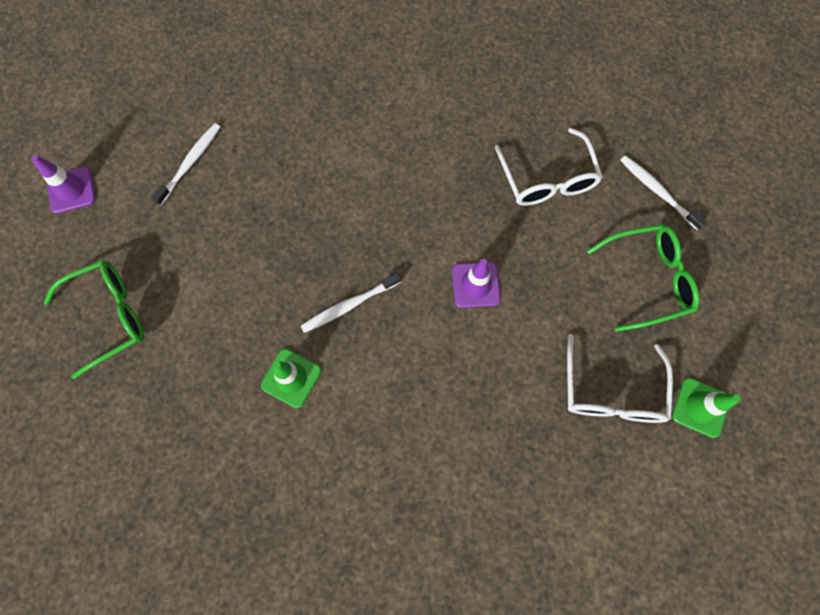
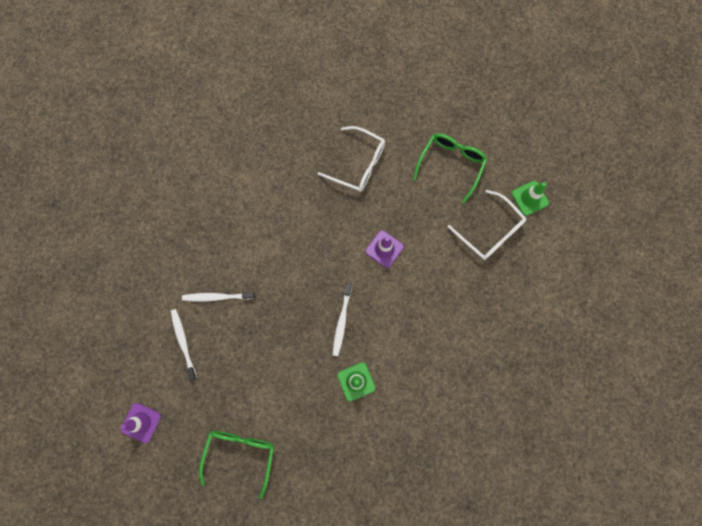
camera: 50 degrees left, 5 degrees up
(657, 191) = (411, 118): white toothbrush -> white toothbrush (217, 297)

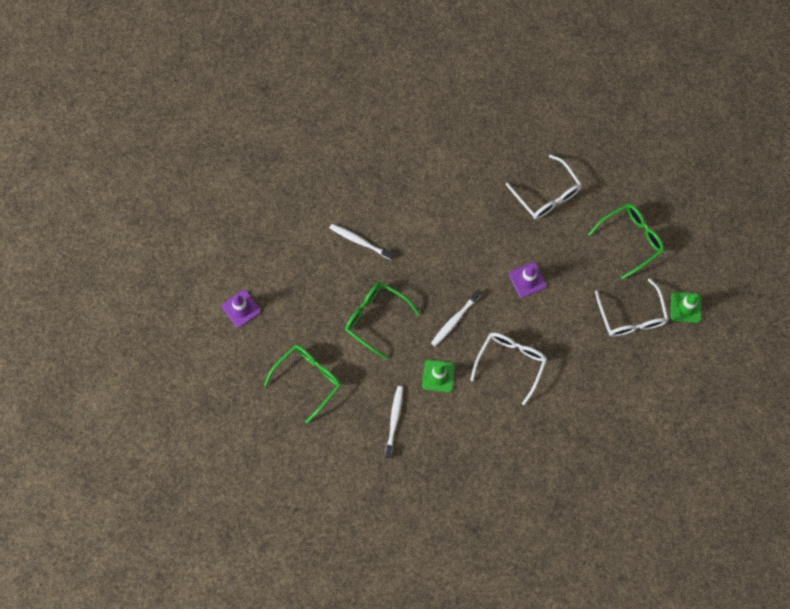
camera: 30 degrees right, 5 degrees down
(183, 342) = (311, 263): white toothbrush -> white toothbrush (394, 420)
(270, 360) = (375, 318): none -> green glasses
(412, 332) = (511, 363): none -> white glasses

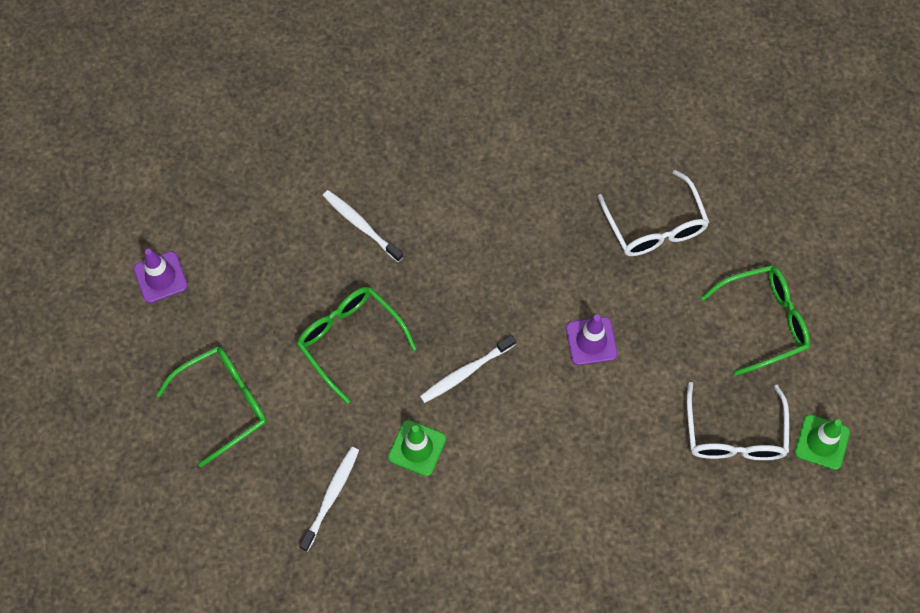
camera: 15 degrees right, 5 degrees down
(511, 363) = (531, 456): white glasses -> none

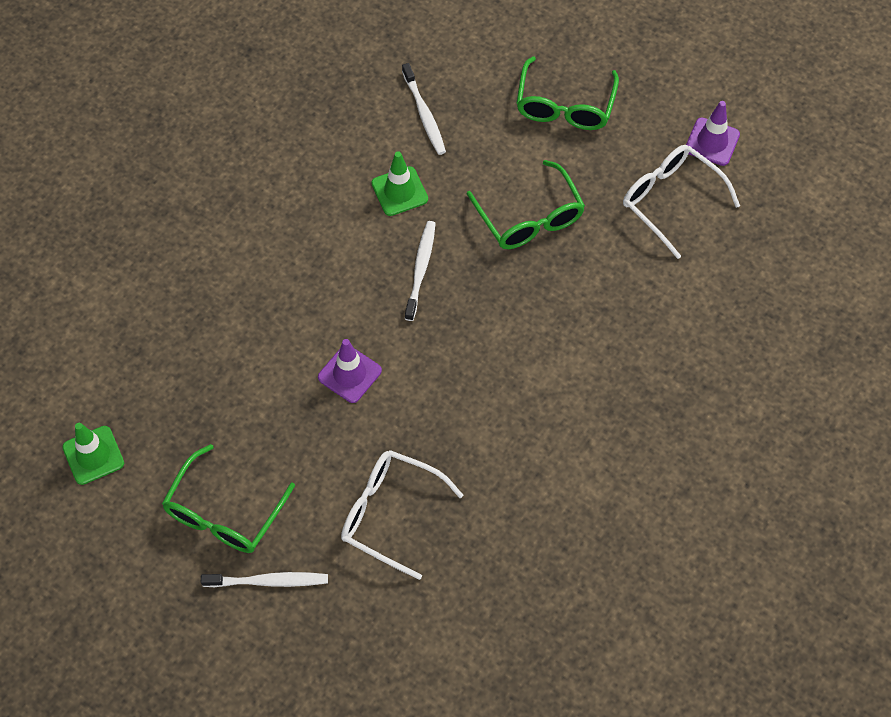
camera: 135 degrees right, 5 degrees down
(349, 339) = (530, 218): green glasses -> green glasses turned 60 degrees clockwise
(360, 225) = (620, 303): white toothbrush -> white toothbrush (269, 581)
(734, 435) = (169, 401): white glasses -> white glasses (670, 200)

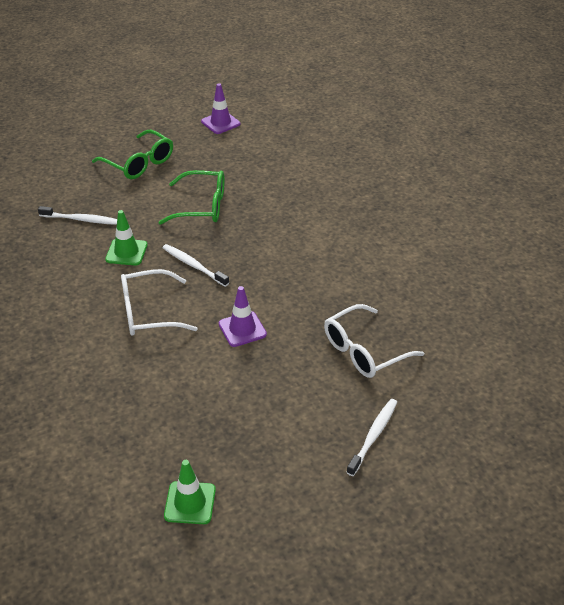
camera: 60 degrees left, 20 degrees down
(224, 513) = (300, 440): green glasses -> none
(670, 200) = (243, 151): white glasses -> white glasses (148, 312)

